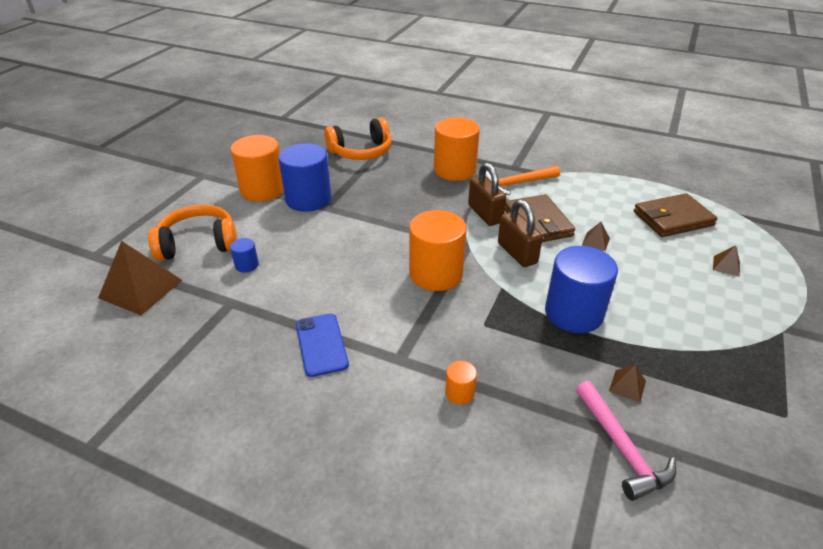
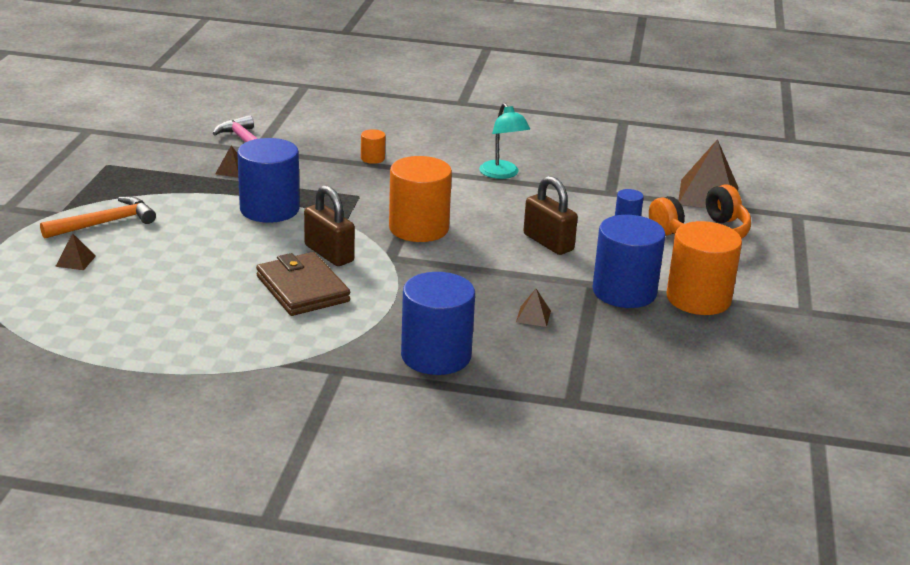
camera: 165 degrees right, 10 degrees down
(321, 344) = (502, 174): blue phone -> turquoise lamp
(361, 152) = (607, 375): orange headphones -> none
(454, 170) = (436, 356): orange cylinder -> blue cylinder
(485, 214) = (375, 294): brown padlock -> brown padlock (548, 242)
(517, 184) = (332, 341): orange hammer -> orange hammer (104, 223)
(595, 241) = (229, 273): brown pyramid -> brown pyramid (533, 316)
(673, 219) = (109, 310): brown wallet -> none

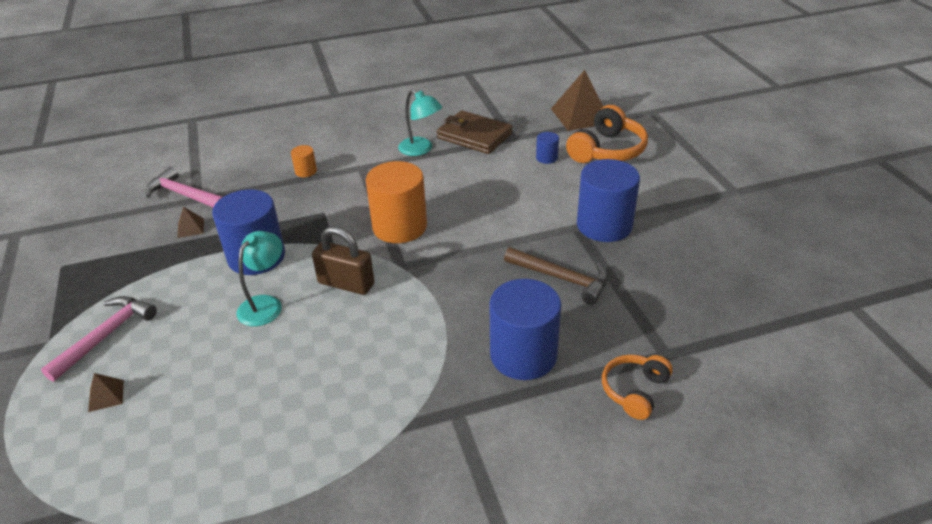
camera: 25 degrees left, 10 degrees up
(104, 223) = (105, 336): orange hammer -> pink hammer
(247, 245) = (265, 304): none -> turquoise lamp
(302, 289) = (353, 333): brown wallet -> brown wallet (474, 136)
(511, 415) = (634, 391): none -> orange headphones
(533, 316) = (561, 278): brown pyramid -> brown hammer
(548, 242) = (510, 201): brown padlock -> none
(698, 299) = (658, 210): orange cylinder -> none

